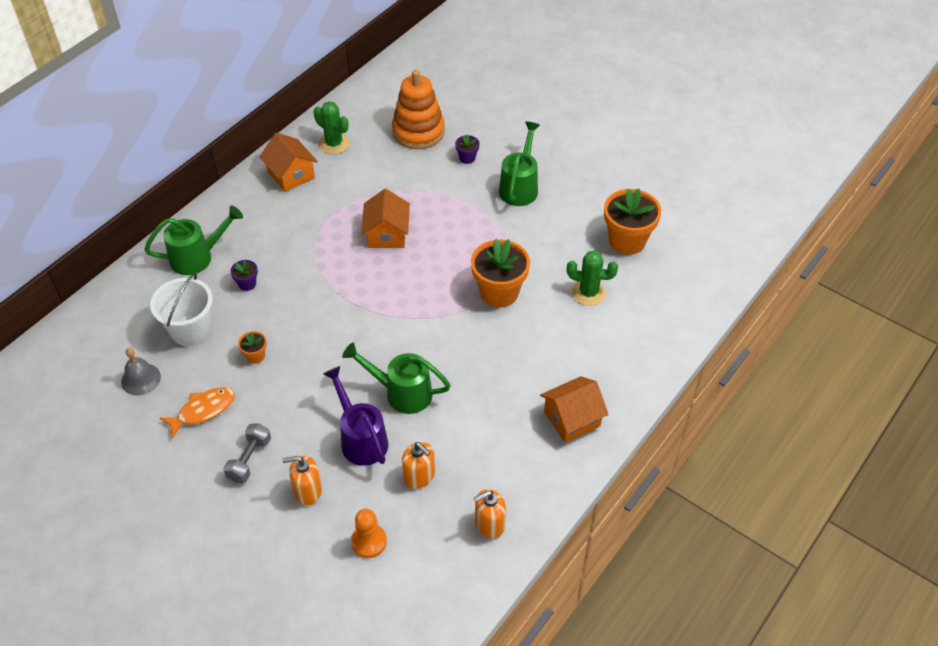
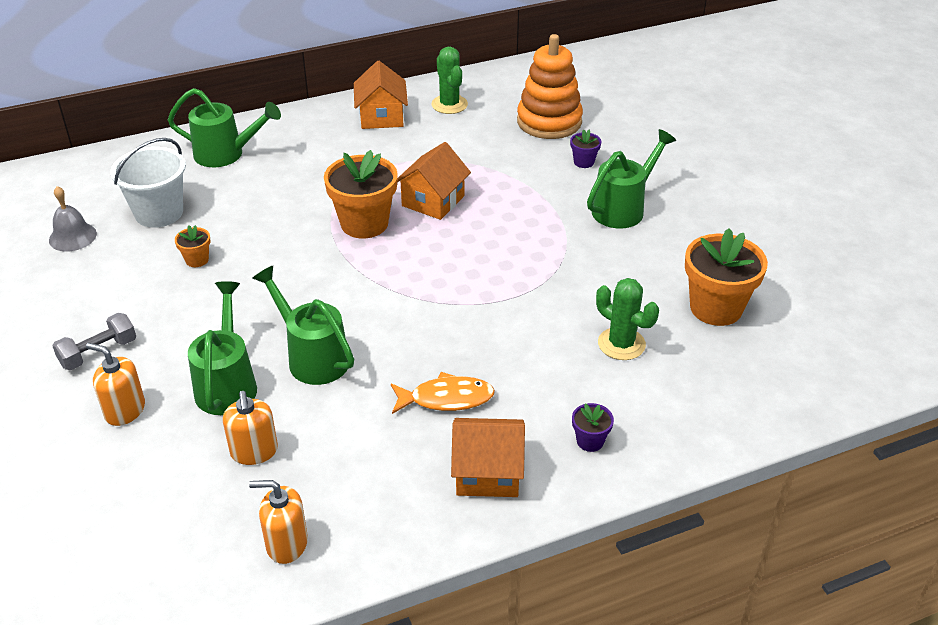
camera: 30 degrees right, 10 degrees down
(203, 410) = (100, 288): orange fish -> orange fish (446, 398)
(247, 284) = (250, 193): purple flower pot -> purple flower pot (590, 441)
(360, 438) = (227, 383): purple watering can -> green watering can
(369, 541) = (137, 494): orange pawn -> none
(499, 292) = (511, 302): orange flower pot -> orange flower pot (364, 223)

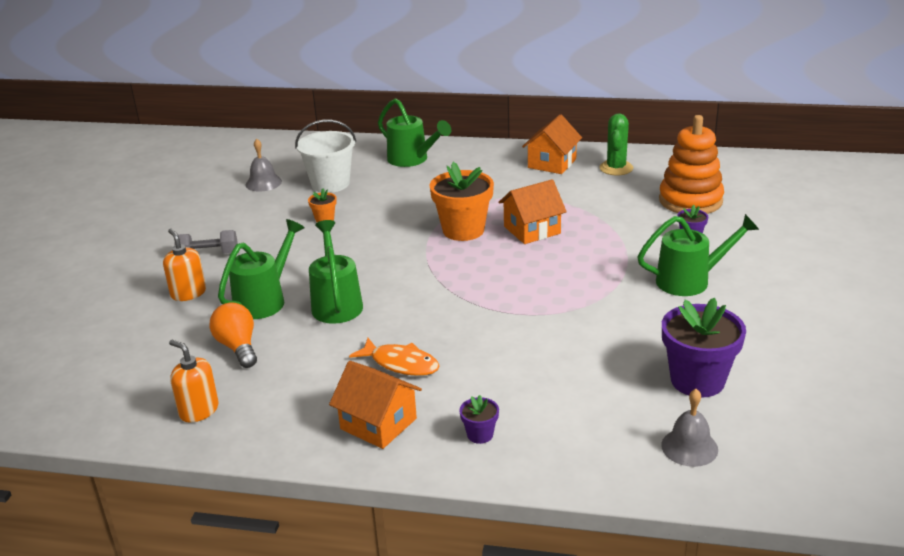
camera: 35 degrees right, 10 degrees down
(254, 452) = (238, 347): orange soap dispenser -> orange light bulb
(621, 344) = (581, 377): green cactus -> none
(716, 308) = (697, 380): orange flower pot -> purple flower pot
(765, 375) = (689, 447): none -> grey bell

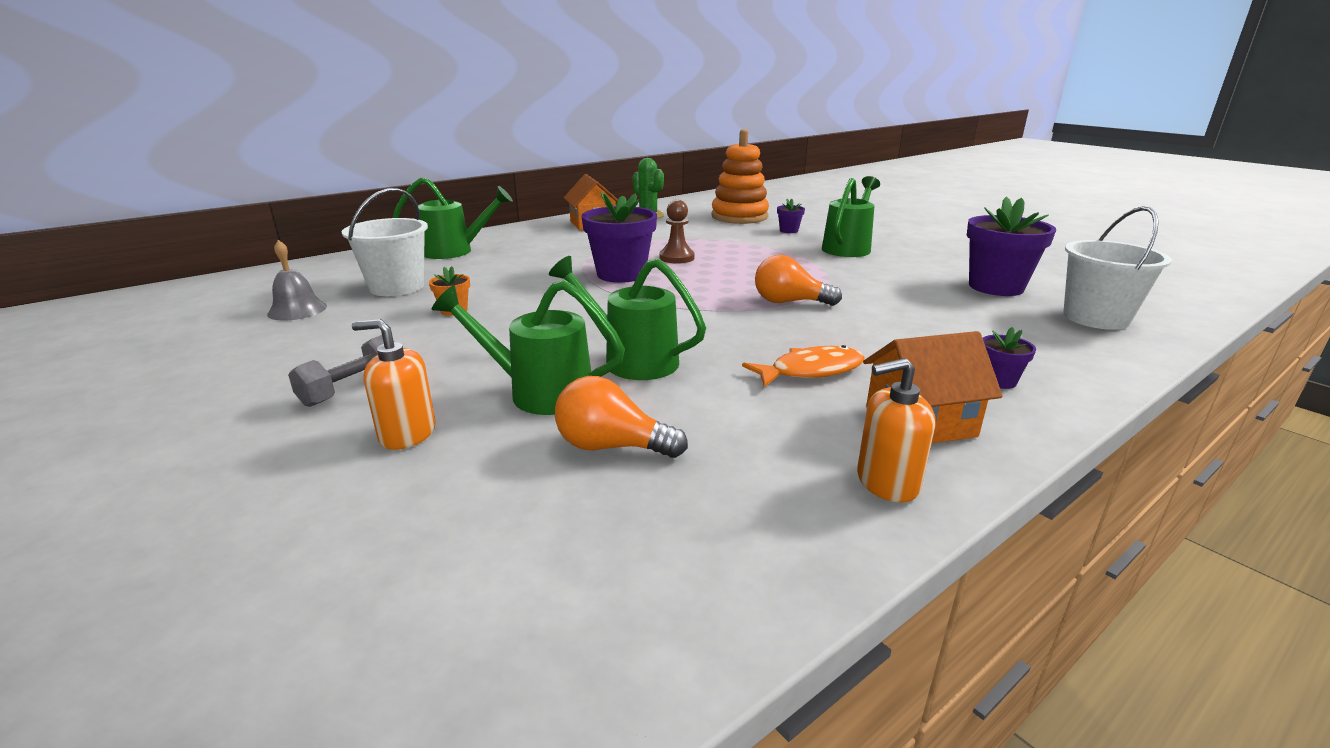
camera: 50 degrees left, 5 degrees down
(199, 410) = (725, 537): orange soap dispenser -> orange soap dispenser (887, 482)
(265, 300) = (539, 392): green watering can -> green watering can turned 60 degrees counterclockwise
(463, 230) = (621, 274): orange flower pot -> purple flower pot
(509, 310) = (789, 302): none -> orange light bulb
(532, 230) = (676, 258): orange house -> brown pawn
(689, 447) = (1095, 318): grey bell -> white bucket

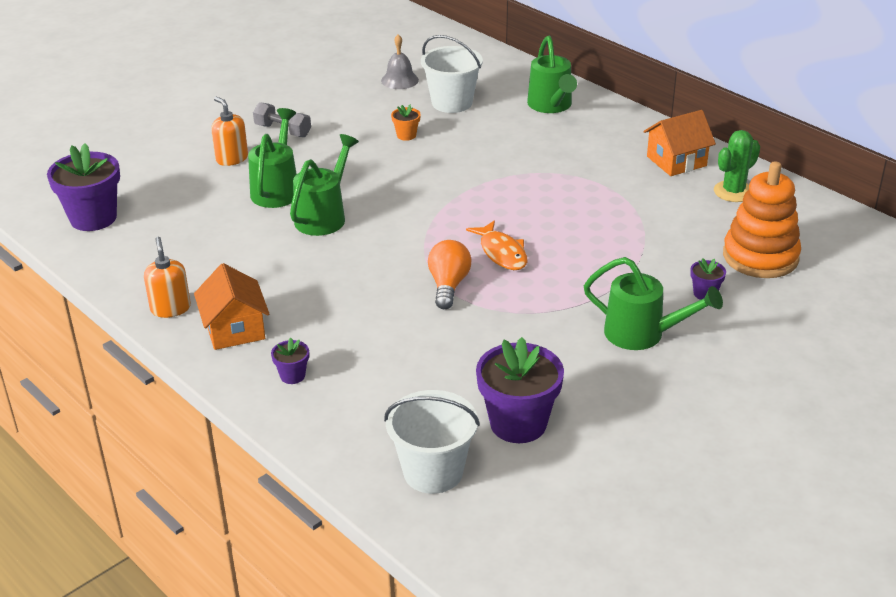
camera: 85 degrees right, 10 degrees up
(407, 434) = (232, 158): orange soap dispenser -> orange soap dispenser turned 45 degrees counterclockwise
(612, 446) = (214, 220): orange light bulb -> none
(621, 274) = (506, 195): purple flower pot -> purple flower pot (93, 218)
(676, 258) = (566, 221): brown pawn -> none
(811, 371) = (308, 290): orange fish -> orange fish (502, 253)

